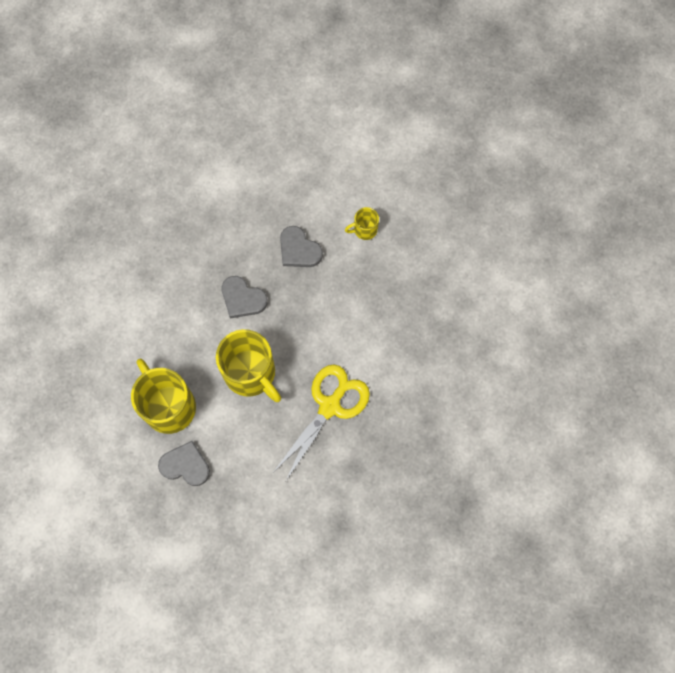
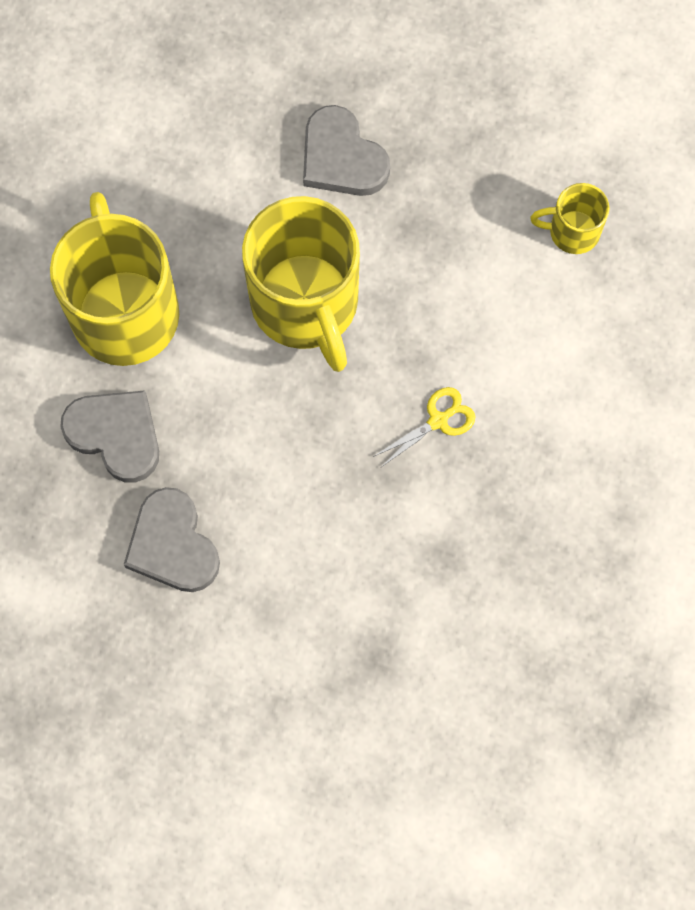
camera: 20 degrees right, 0 degrees up
(299, 250) = (485, 101): grey heart -> grey heart (172, 545)
(330, 406) = (438, 420): yellow scissors -> yellow scissors, size x0.41
(364, 229) = (630, 105): yellow mug -> yellow mug (572, 231)

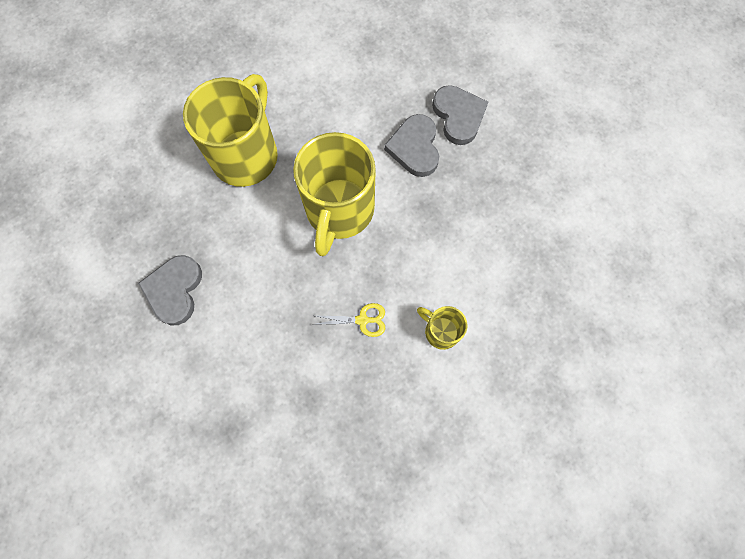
camera: 35 degrees right, 0 degrees up
(116, 435) = (192, 214): grey heart -> grey heart (458, 116)
(572, 231) = (512, 265): yellow mug -> yellow mug (440, 331)

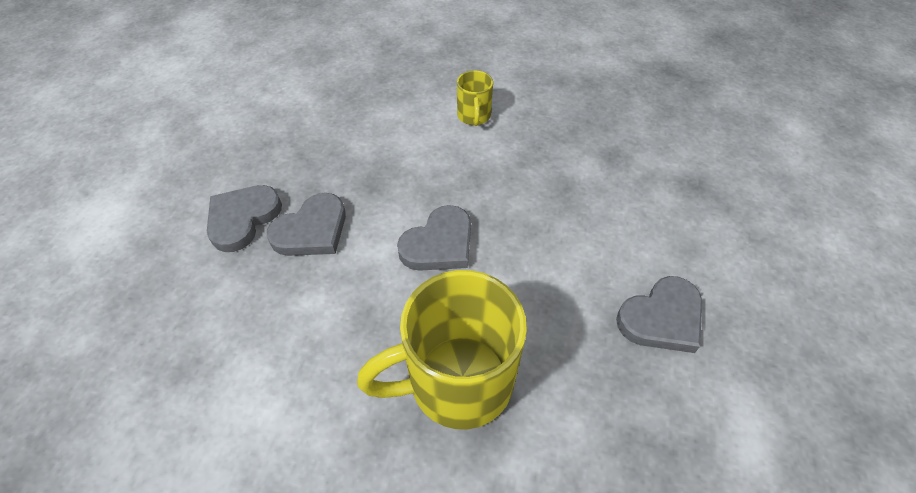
camera: 130 degrees left, 20 degrees down
(339, 211) = (439, 244): yellow mug -> grey heart
(362, 320) = (518, 163): yellow scissors -> none

